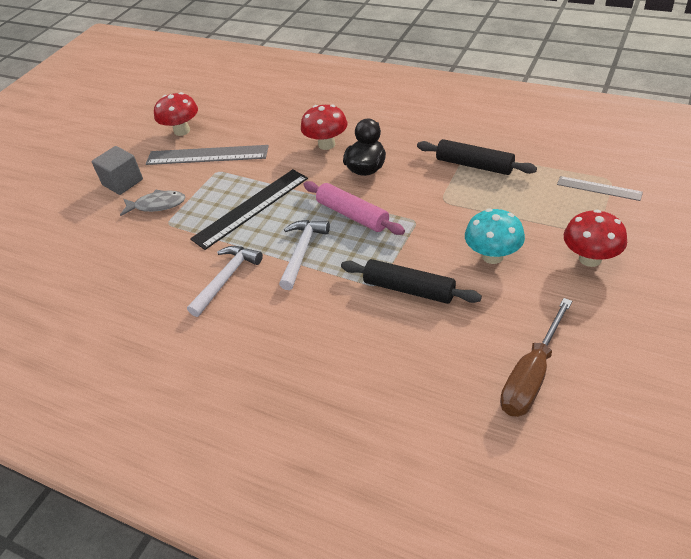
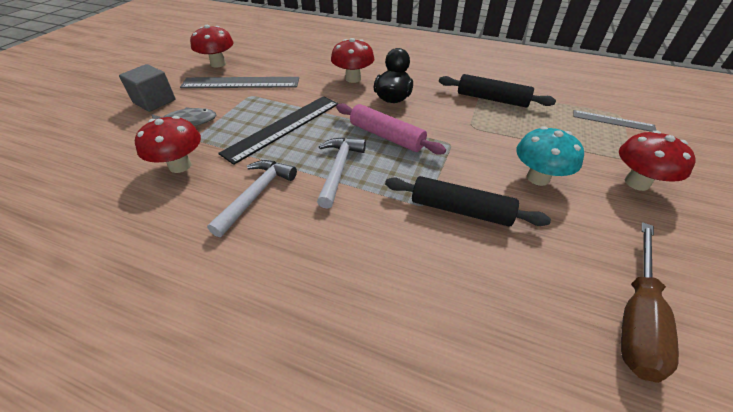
camera: 10 degrees left, 0 degrees up
(156, 252) = (180, 166): none -> red mushroom

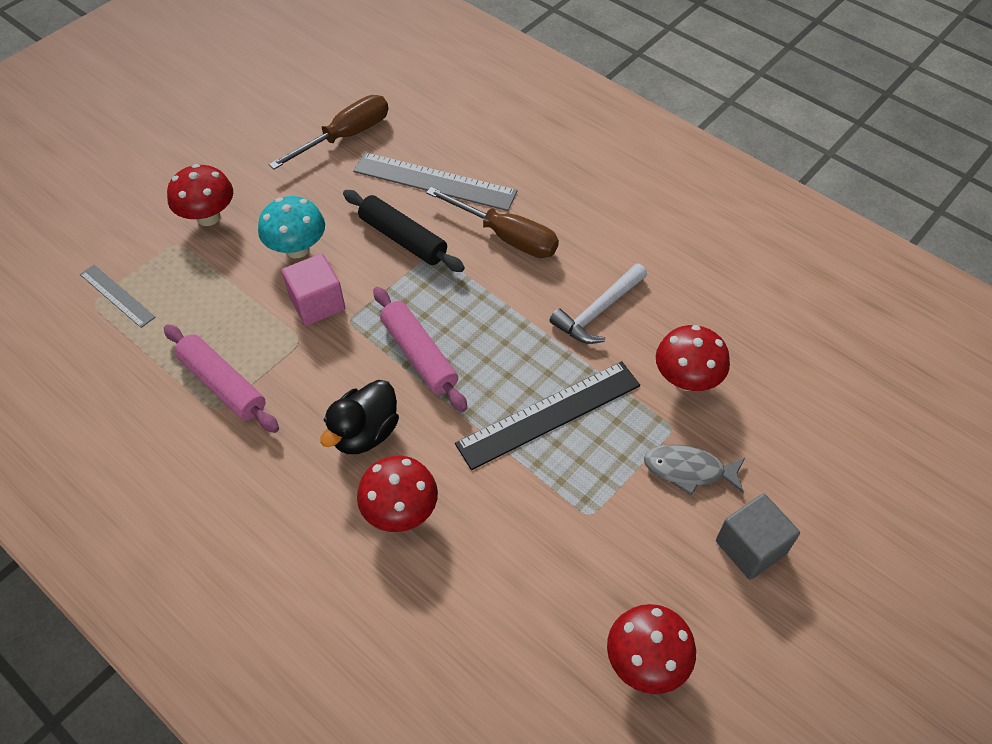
camera: 160 degrees left, 10 degrees up
(241, 83) = (602, 563): grey ruler -> grey ruler (434, 181)
(339, 169) = (500, 320): white hammer -> none
(364, 239) = (506, 236): none -> brown screwdriver
(482, 147) = (317, 303): none -> pink cube
(492, 99) = (223, 385): black rolling pin -> pink rolling pin

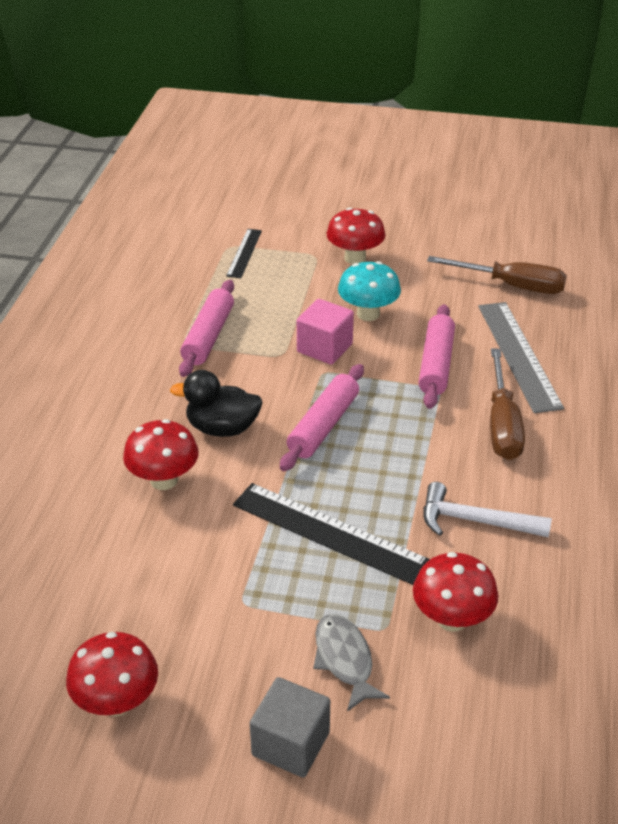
camera: 60 degrees right, 15 degrees down
(117, 296) = (244, 253): grey ruler -> black ruler
(403, 239) = (436, 364): black rolling pin -> pink rolling pin

